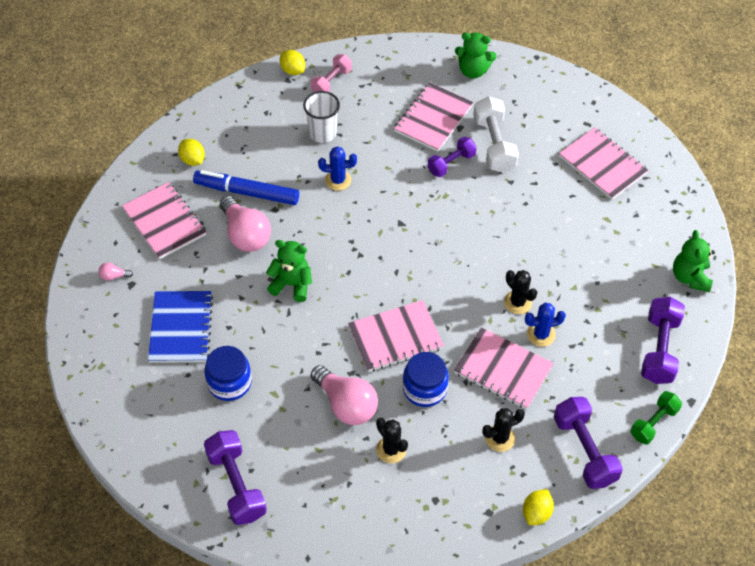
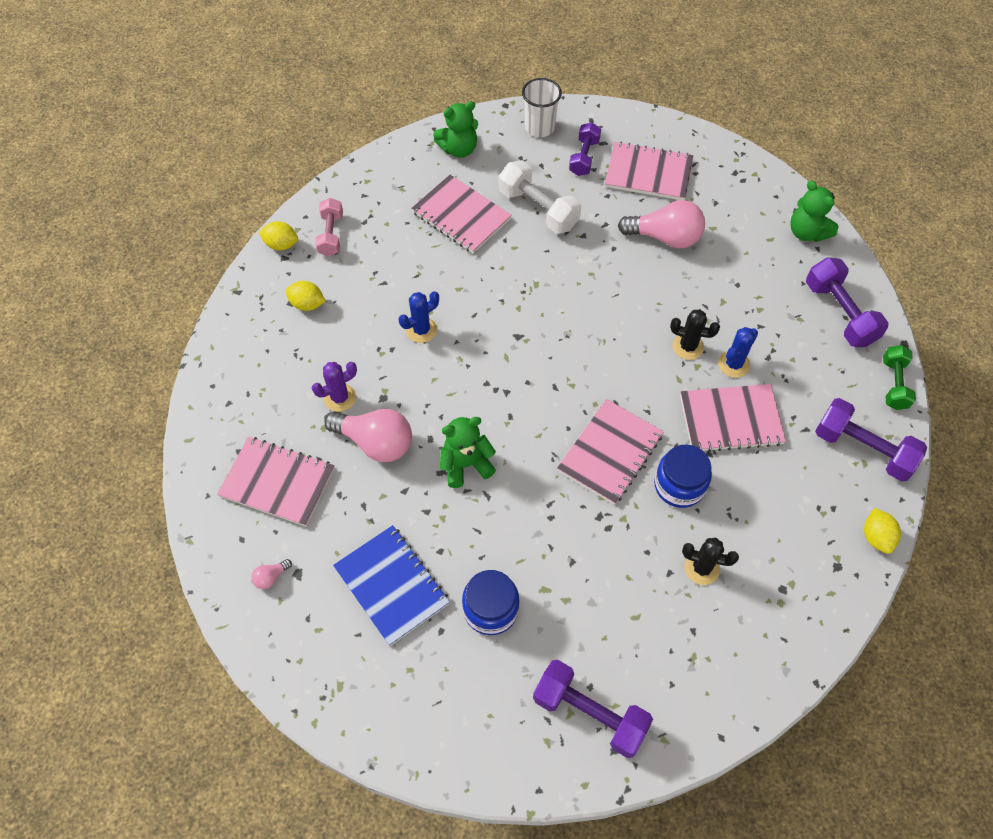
camera: 35 degrees left, 5 degrees up
(192, 160) = (253, 398): yellow lemon -> yellow lemon (307, 304)
(247, 192) = (340, 397): blue marker -> purple cactus
(322, 133) = (366, 291): white cup -> white cup (539, 127)
(346, 404) = (622, 552): pink light bulb -> pink light bulb (665, 237)
(433, 118) = (461, 216): pink notebook -> pink notebook turned 45 degrees counterclockwise
(451, 163) = (515, 249): purple dumbbell -> purple dumbbell (584, 157)
(500, 438) = (785, 487): black cactus -> none

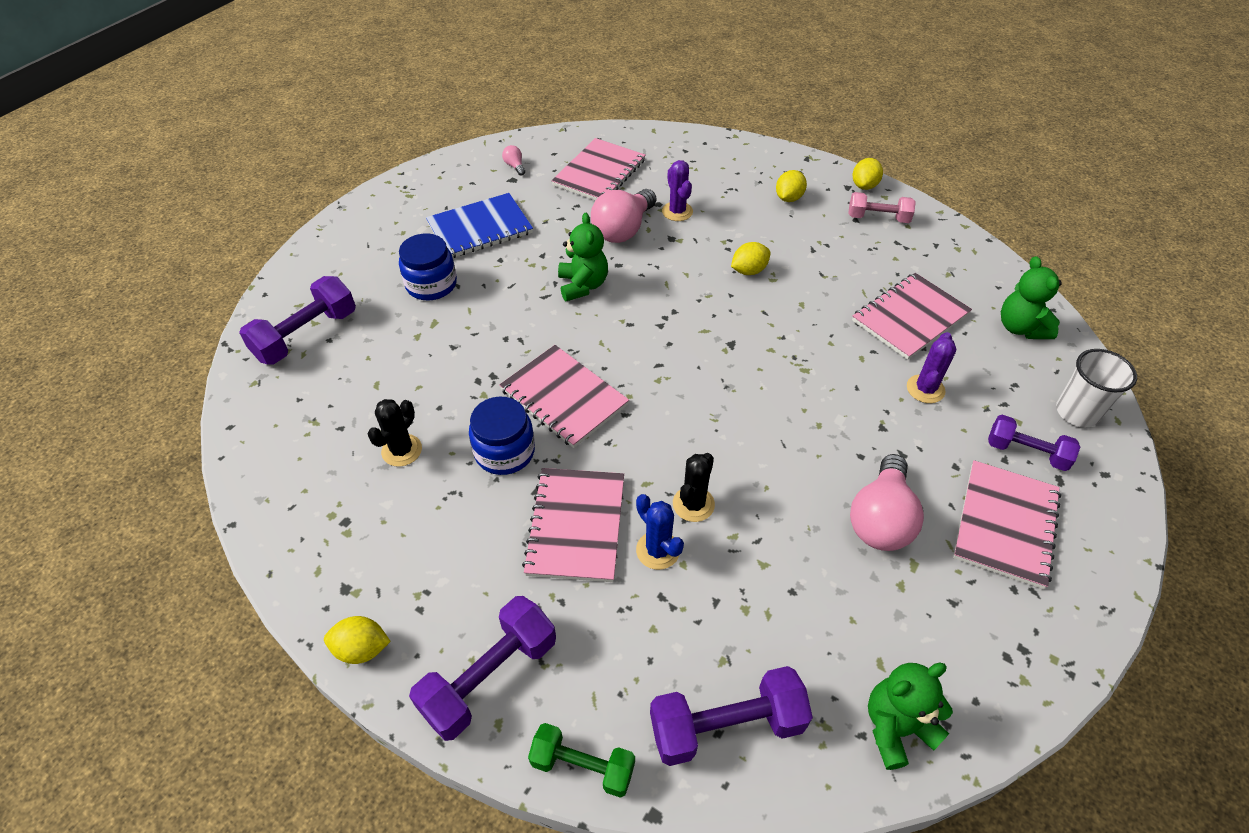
camera: 100 degrees right, 10 degrees down
(421, 330) = (749, 271): blue cactus -> yellow lemon
(538, 209) = (925, 389): white dumbbell -> purple cactus

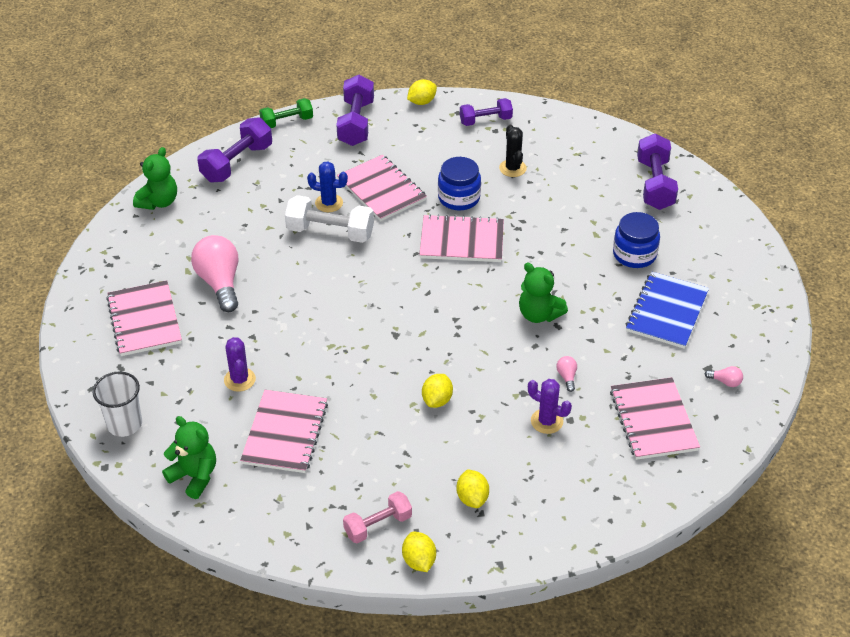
camera: 140 degrees right, 5 degrees down
(623, 230) = (567, 377): pink light bulb -> pink light bulb, size x0.42
(693, 504) = (330, 232): black cactus -> white dumbbell
(1026, 452) = (149, 373): purple dumbbell -> purple dumbbell (485, 120)

